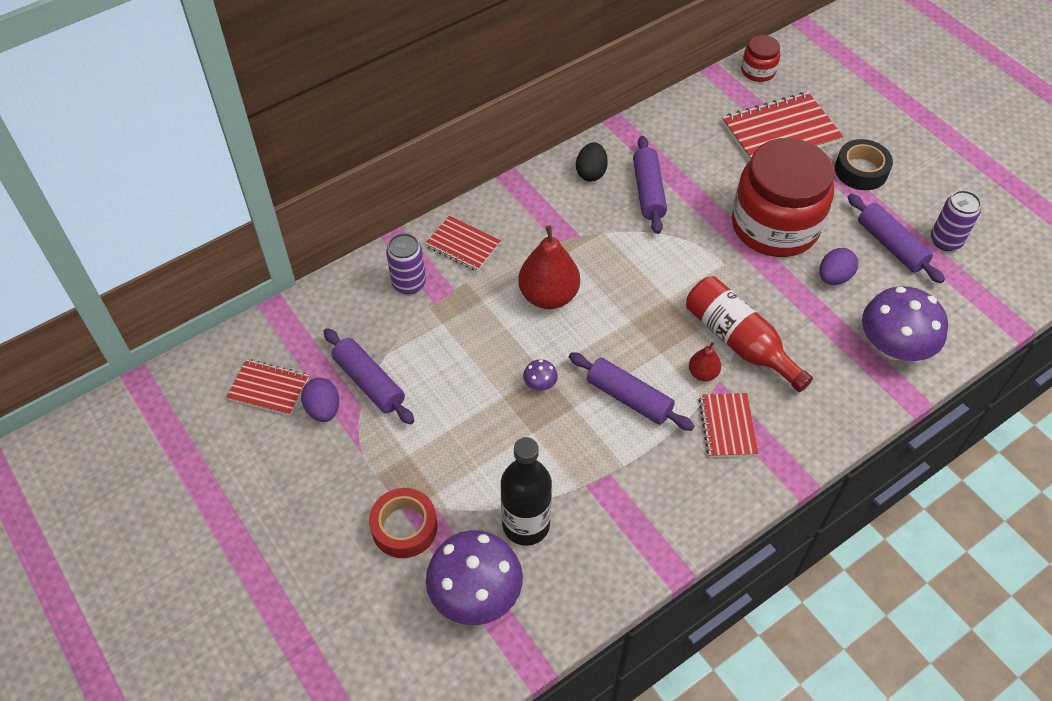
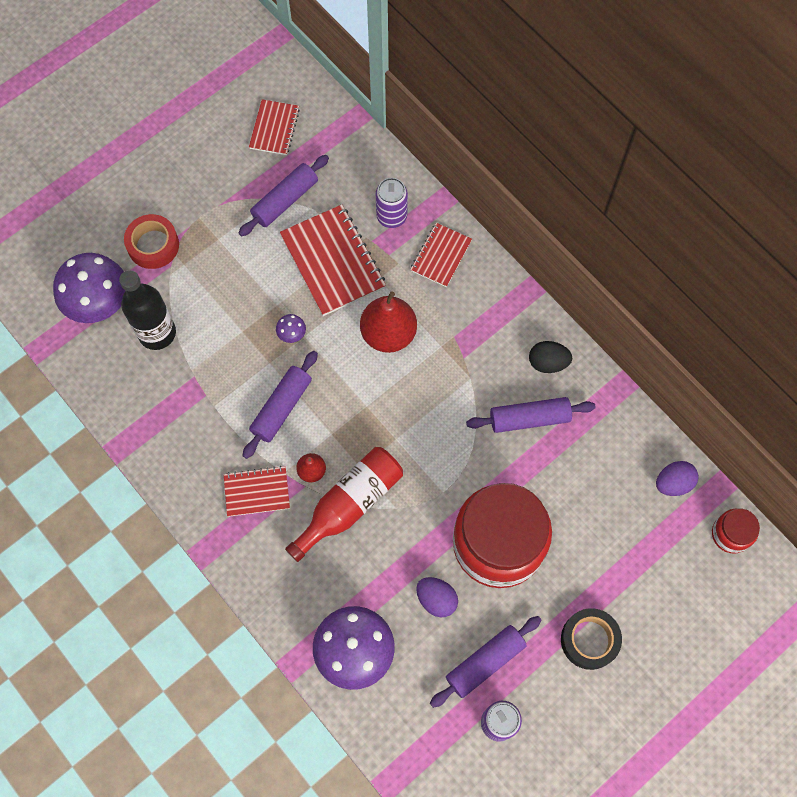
camera: 85 degrees right, 15 degrees up
(323, 409) = (257, 171): purple egg -> purple egg (673, 483)
(780, 132) = (635, 555): red notebook -> red notebook (332, 262)

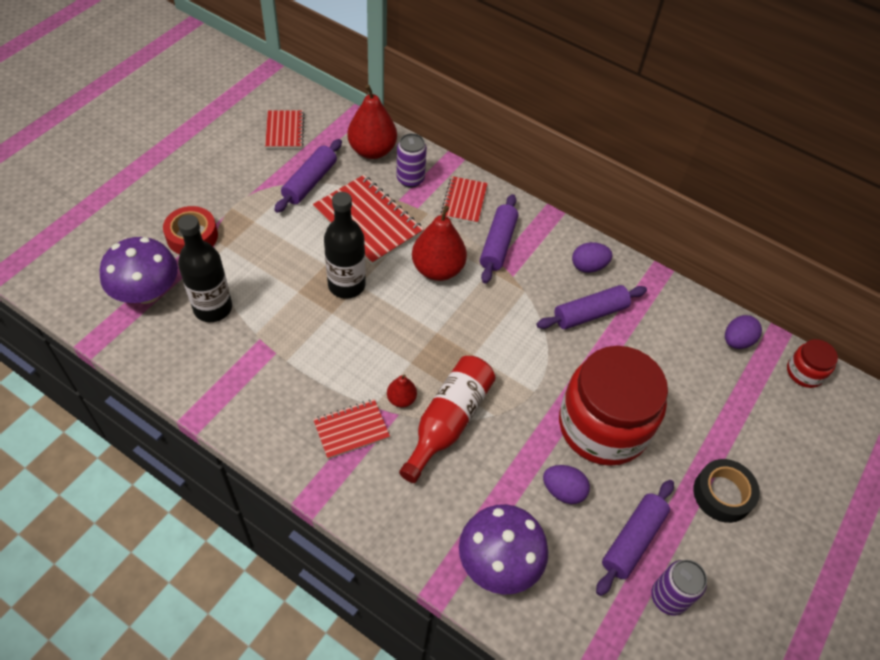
camera: 20 degrees left, 15 degrees down
(282, 408) = (355, 349): purple rolling pin -> purple rolling pin (498, 244)
(292, 334) = (346, 285): purple mushroom -> black bottle
(361, 171) = (372, 150): none -> red pear
(547, 363) = (588, 266): black egg -> purple egg

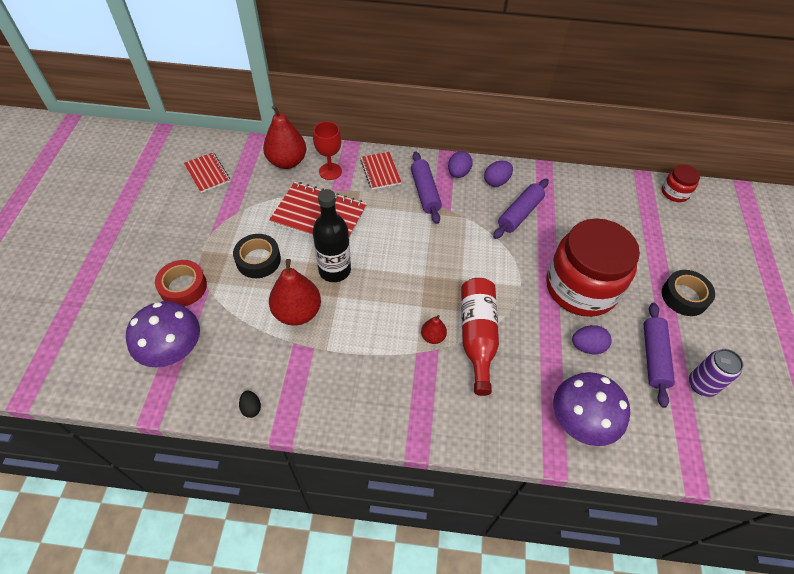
camera: 25 degrees left, 0 degrees up
(182, 381) = (251, 408): none -> black egg
(213, 308) = (239, 336): black bottle -> none
(278, 241) = (258, 260): none -> black tape
(310, 182) = (253, 204): purple rolling pin -> none
(351, 430) = (412, 378): red notebook -> none
(410, 179) = (330, 171): purple can -> red goblet
(438, 269) = (394, 229): red pear -> red pear (297, 312)
(736, 341) = (622, 190): purple egg -> purple egg (458, 173)

